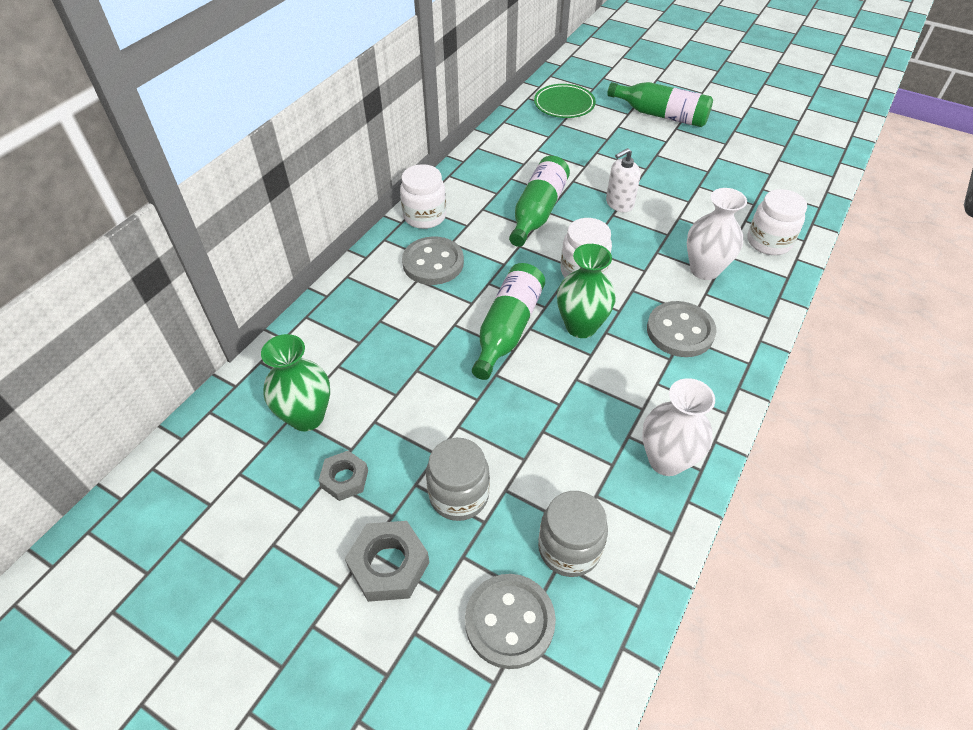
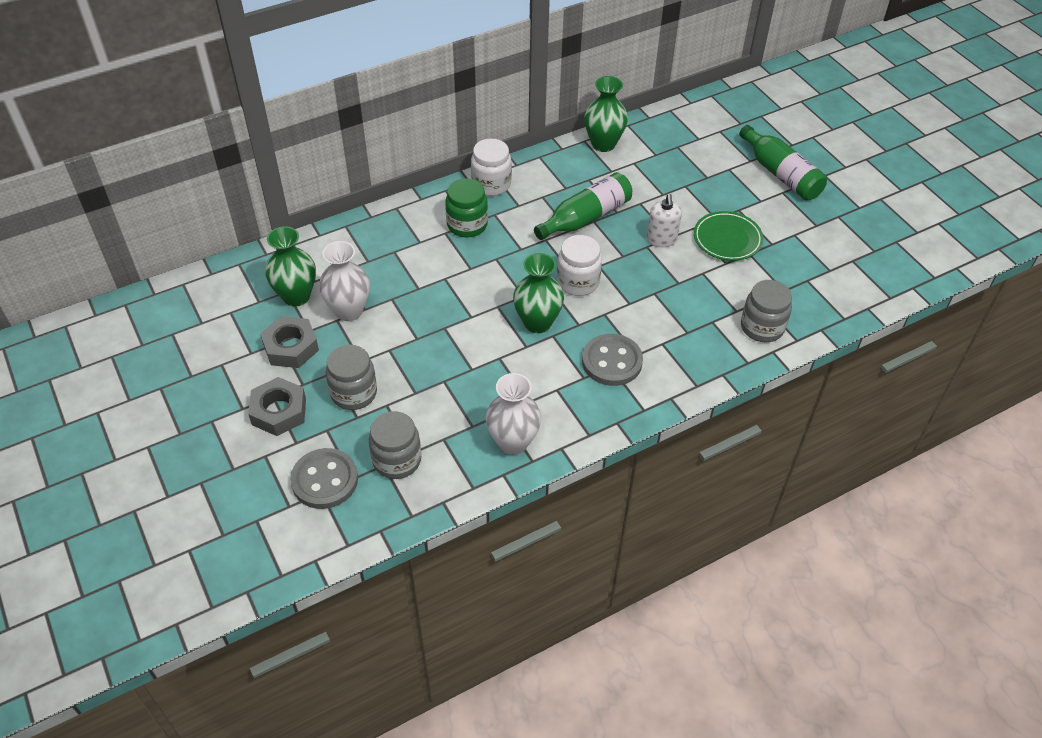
camera: 30 degrees right, 0 degrees up
(344, 479) = (291, 347): grey nut -> grey nut, size x1.52
(433, 263) = (467, 225): grey button -> green jar
(496, 144) = (603, 144): none -> green vase
(507, 329) = (480, 299): green bottle -> none
(564, 104) = (698, 129): green plate -> green plate (727, 239)
(619, 204) = (661, 239): white soap dispenser -> white soap dispenser turned 90 degrees counterclockwise
(704, 269) = (680, 324): white vase -> white vase (349, 311)
(768, 242) = (762, 327): white jar -> grey jar

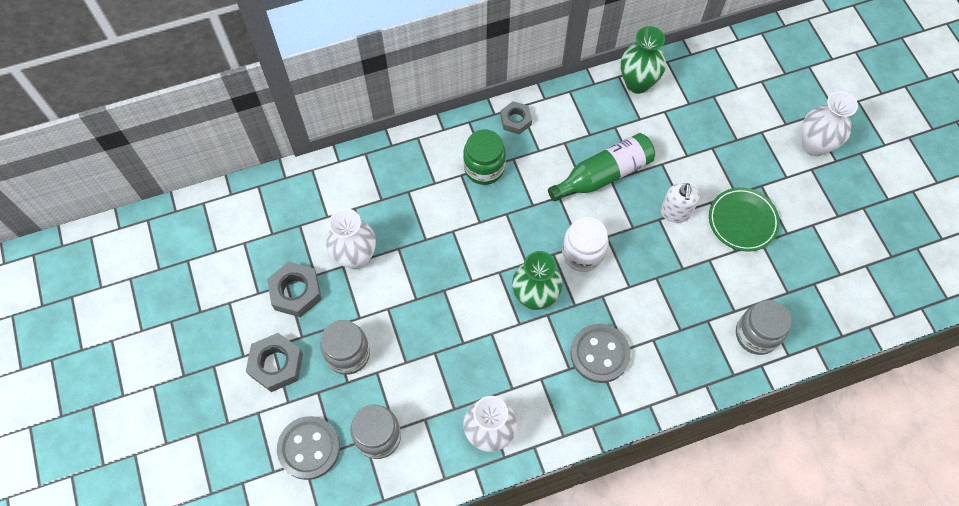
camera: 10 degrees right, 15 degrees up
(296, 296) = (308, 232): green vase -> none
(491, 184) = (515, 120): white jar -> grey nut
(780, 174) = (814, 145): green bottle -> white vase

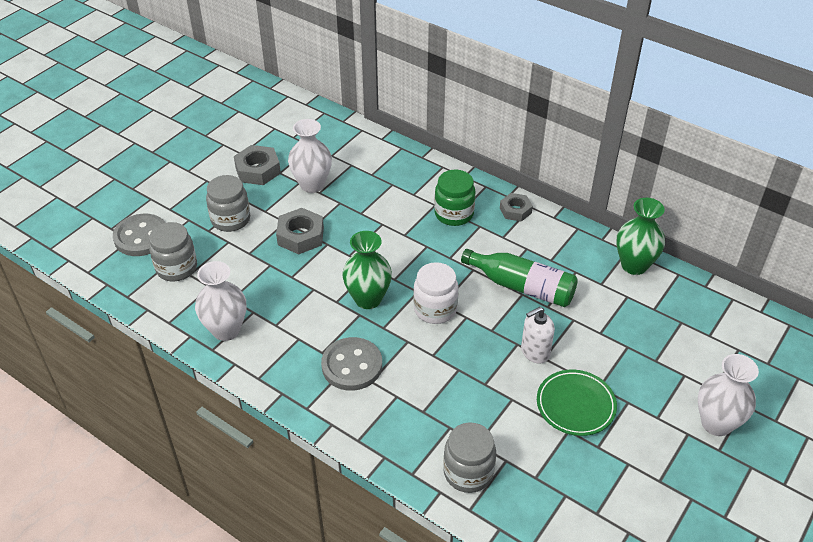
camera: 55 degrees right, 20 degrees down
(276, 364) = (194, 189): grey nut -> grey nut (301, 236)

